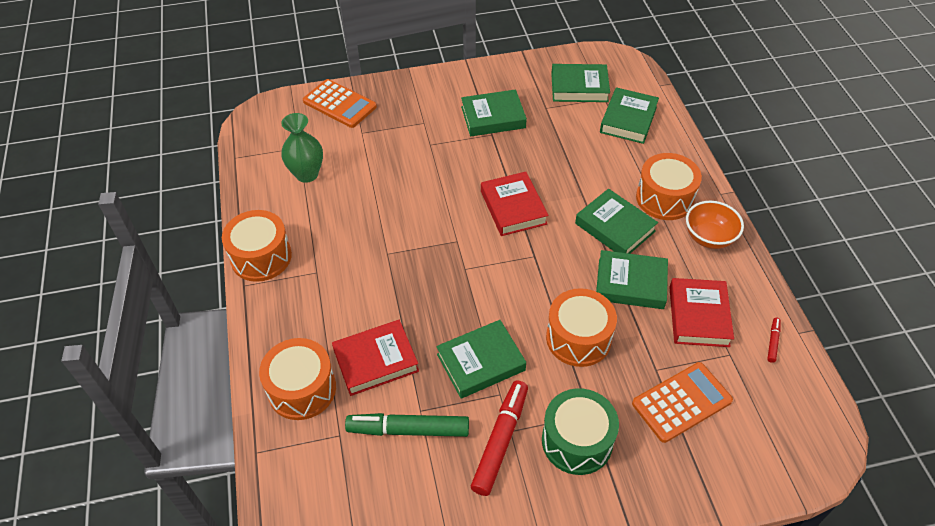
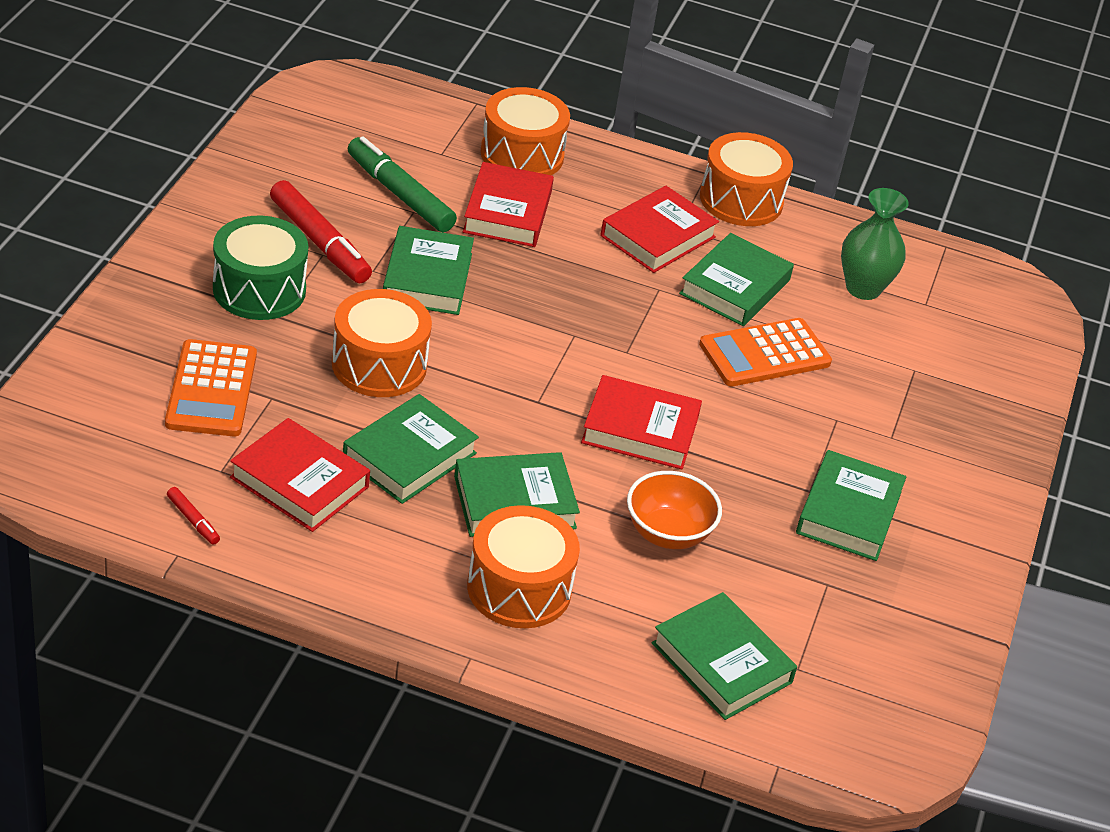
camera: 115 degrees right, 10 degrees down
(335, 277) = (658, 236): none -> red book
(339, 104) = (997, 377): orange calculator -> orange calculator (764, 354)
(408, 429) = (400, 194): green marker -> green marker turned 75 degrees counterclockwise
(579, 87) = (849, 655): green book -> green book (735, 287)
(709, 237) = (405, 583): orange bowl -> orange bowl (668, 533)

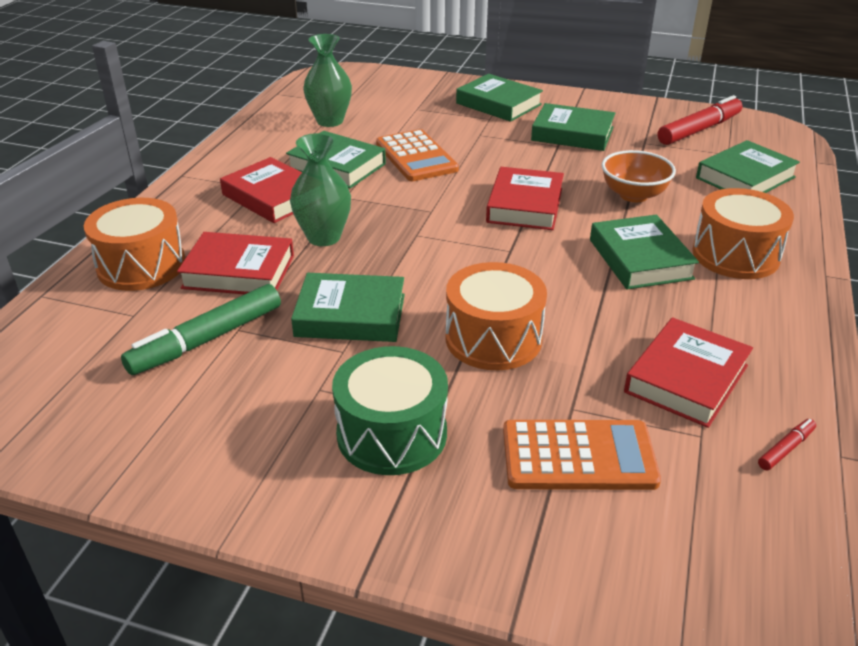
camera: 85 degrees left, 5 degrees down
(319, 242) = (297, 393): red marker -> red marker (699, 130)
(409, 456) = (614, 314): green book -> green book (498, 104)
(570, 269) = (324, 237): none -> green vase
(741, 200) = (220, 161): orange drum -> none

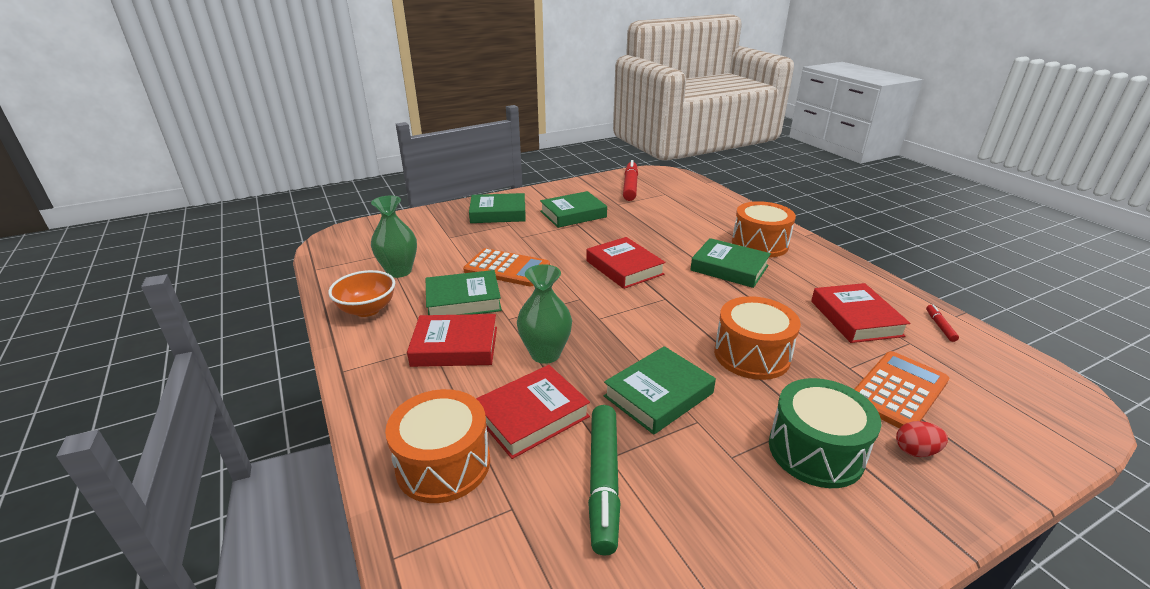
camera: 45 degrees left, 5 degrees down
(482, 500) = (915, 451): none -> red egg
(633, 195) = (664, 235): orange bowl -> orange bowl (367, 309)
(745, 177) = (693, 203): green book -> none

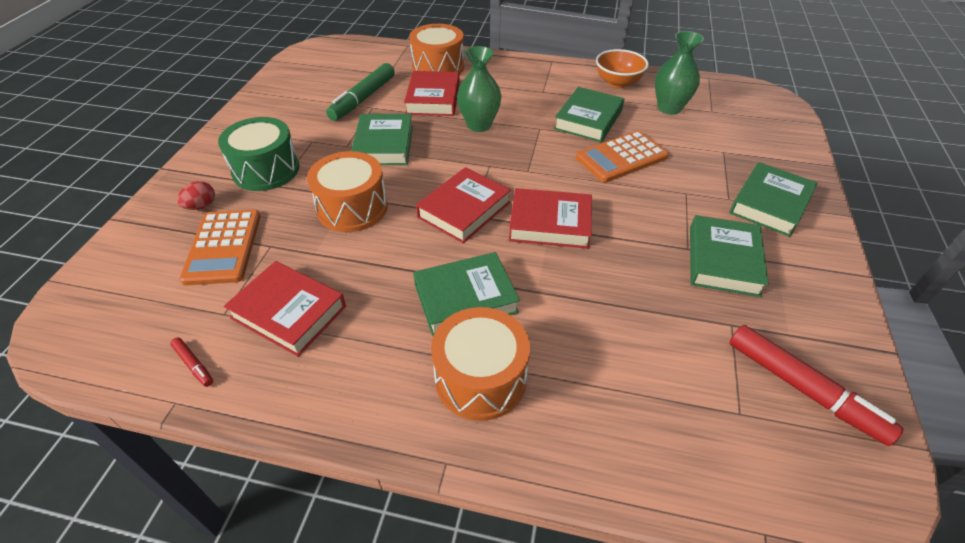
camera: 130 degrees right, 15 degrees up
(455, 346) = (531, 98): red book -> red book (464, 210)
(603, 482) = (363, 99): green marker -> green marker turned 105 degrees counterclockwise

